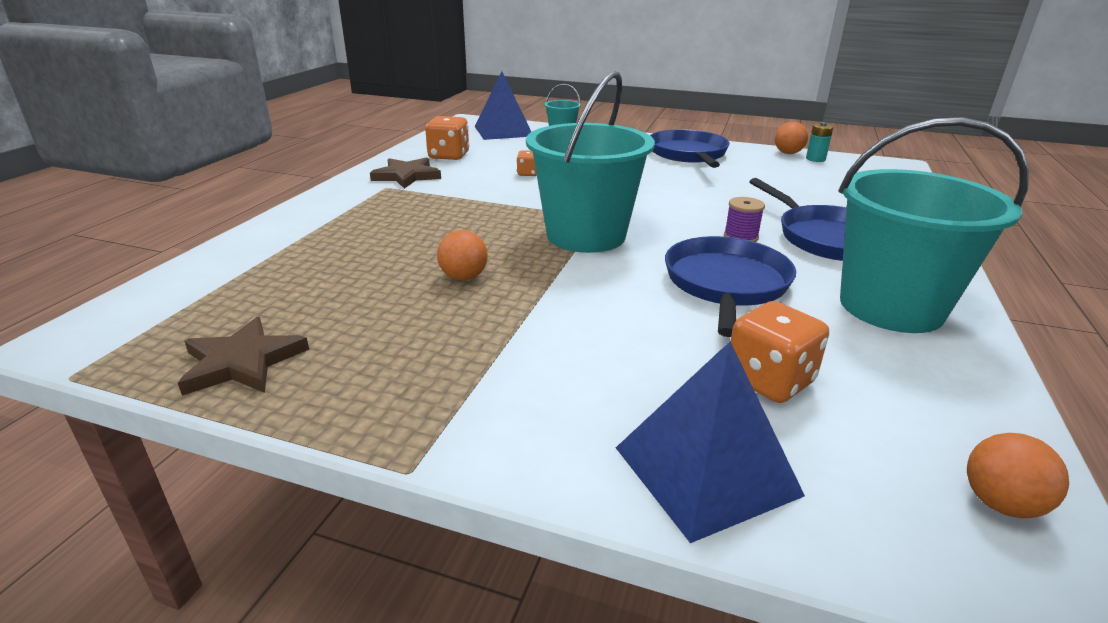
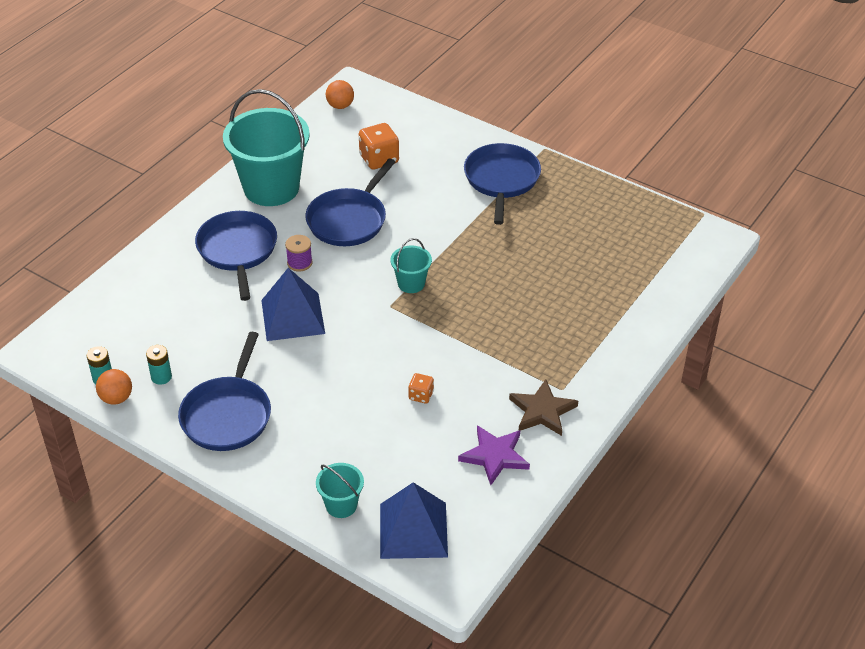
camera: 165 degrees left, 15 degrees up
(242, 362) = (625, 209): brown star -> none
(449, 156) = (494, 456): orange dice -> purple star
(464, 277) = (508, 252): orange ball -> none
(501, 379) = (501, 180): none -> blue pan
(586, 235) = (411, 283): turquoise bucket -> turquoise bucket, size x0.46
(705, 470) = (434, 131): blue pyramid -> blue pyramid (293, 316)
(769, 163) = (161, 377): none -> turquoise battery

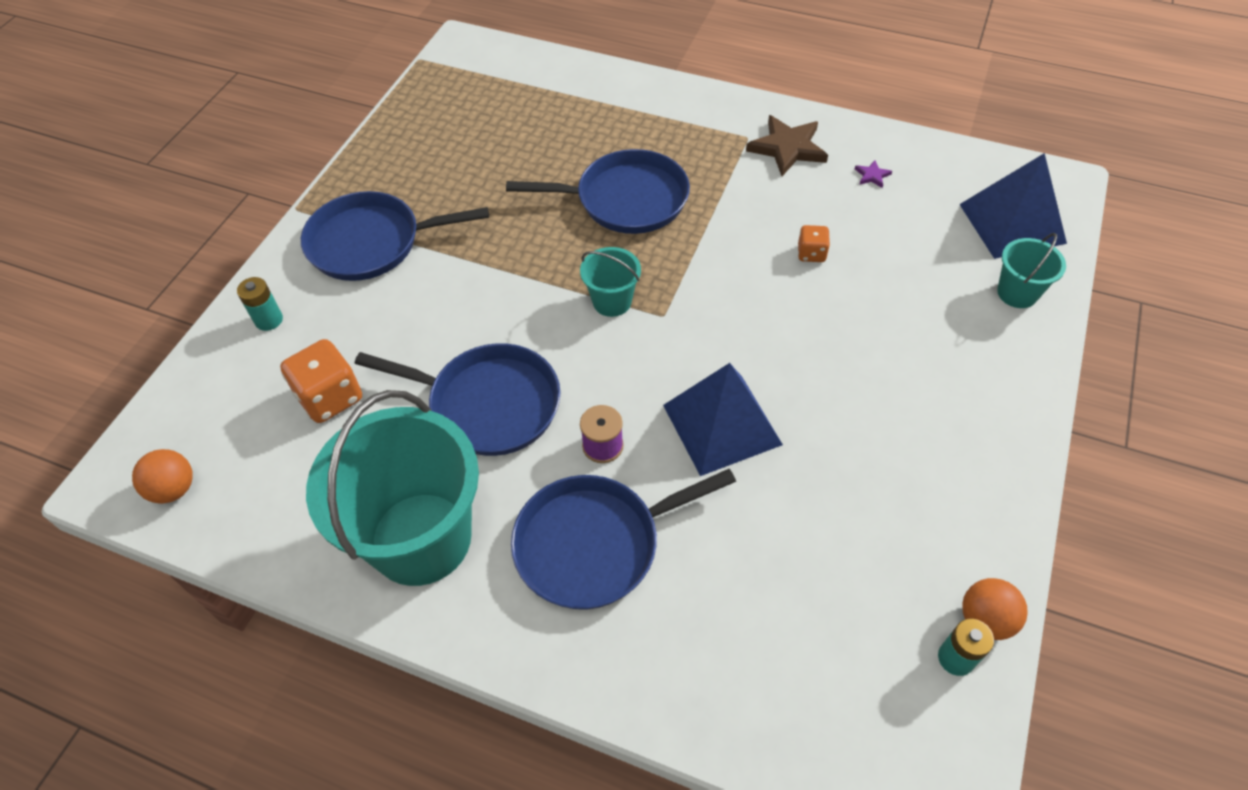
camera: 100 degrees left, 10 degrees up
(161, 377) = (913, 567): turquoise battery -> turquoise battery (269, 320)
(228, 415) = (942, 452): blue pan -> blue pan (626, 199)
(494, 456) = (872, 175): purple star -> purple star, size x0.44

